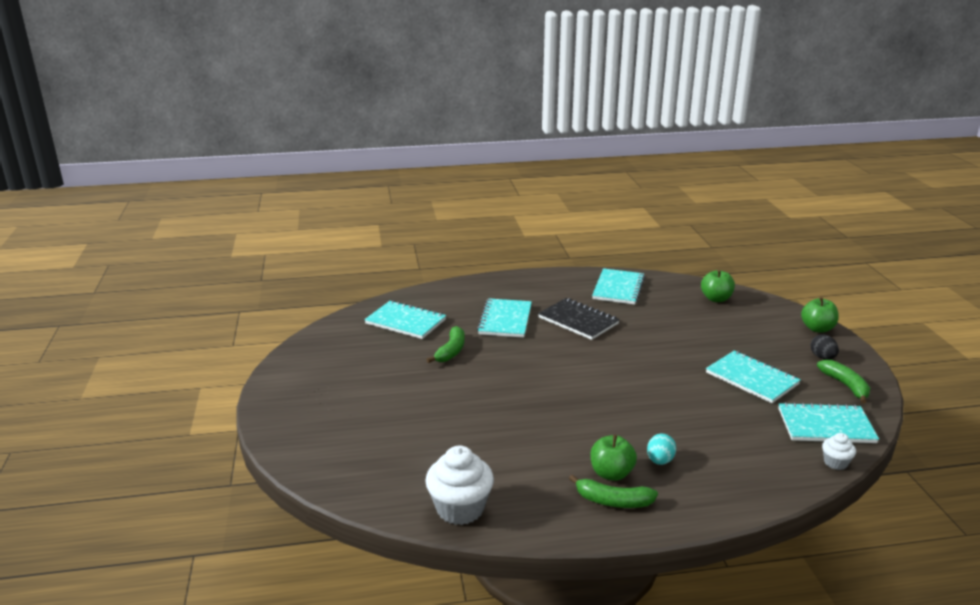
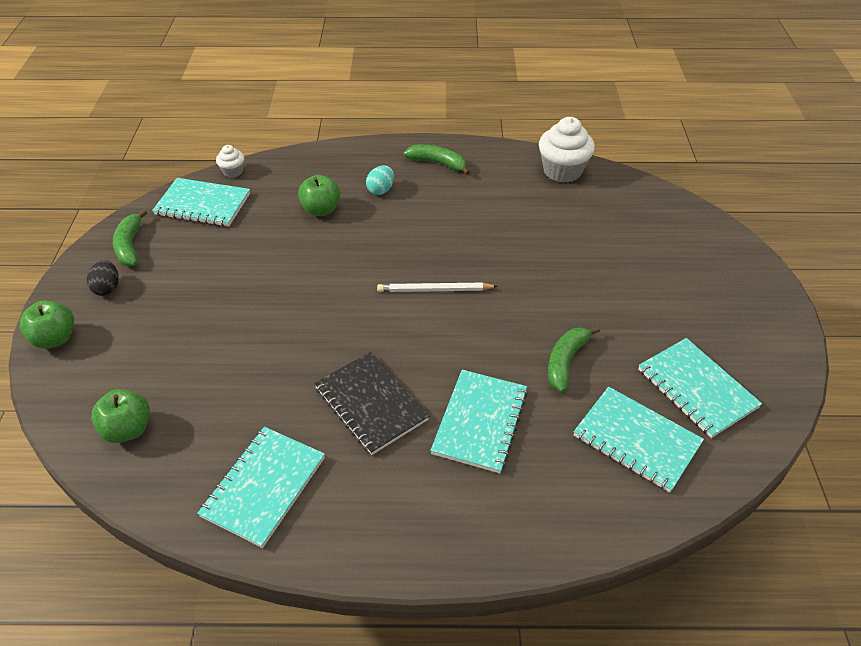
camera: 170 degrees left, 20 degrees up
(563, 382) = (434, 290): none -> white pencil
(611, 473) = (429, 184): green apple -> green apple (321, 210)
(752, 378) = (219, 267): turquoise notebook -> turquoise notebook (696, 389)

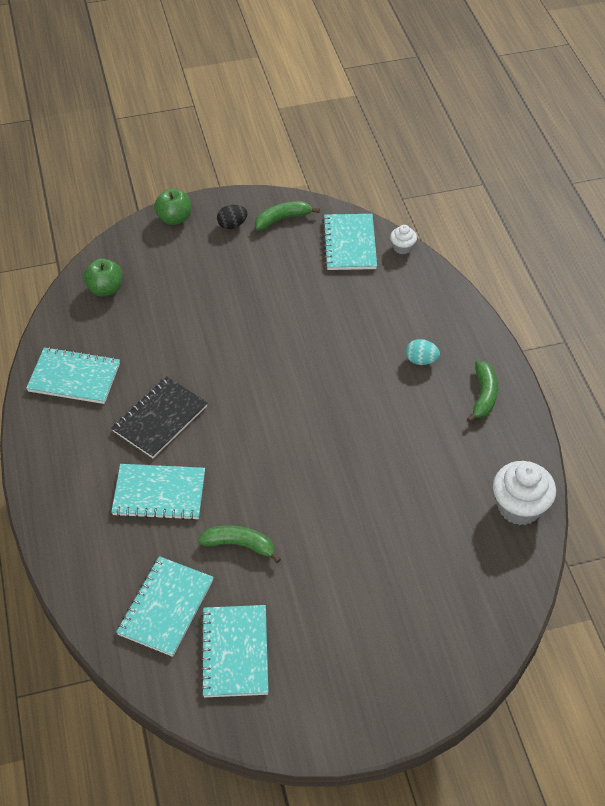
camera: 75 degrees right, 5 degrees up
(321, 210) = (374, 324): green apple -> none
(434, 290) = (297, 432): white pencil -> none
(696, 389) = (235, 652): turquoise notebook -> turquoise notebook turned 45 degrees counterclockwise

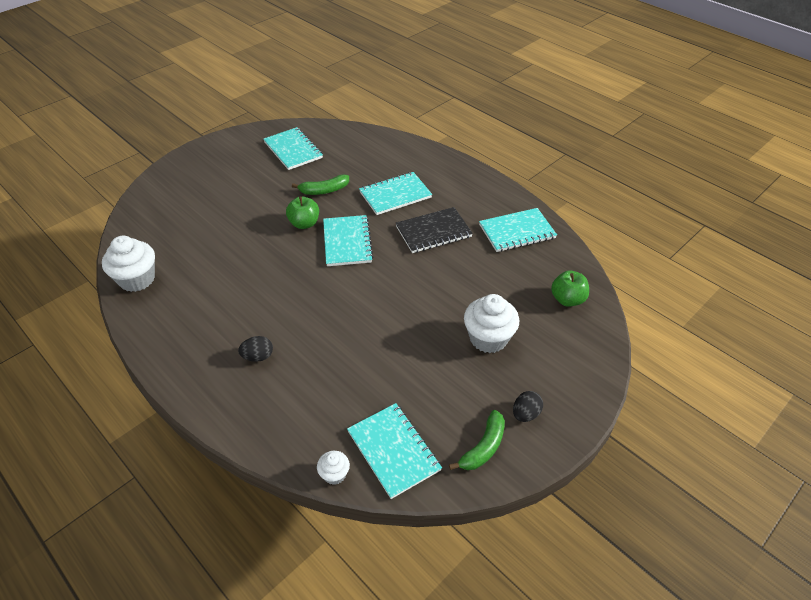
camera: 150 degrees right, 5 degrees down
(160, 418) = (433, 232): black notebook -> black notebook turned 60 degrees clockwise
(166, 607) = (345, 152): turquoise notebook -> turquoise notebook (347, 242)
(174, 218) = (584, 393): green apple -> green apple (304, 223)
(208, 288) = (488, 338): none -> white cupcake
(421, 360) = (258, 356): turquoise egg -> black egg
(483, 395) = (189, 349): green banana -> none

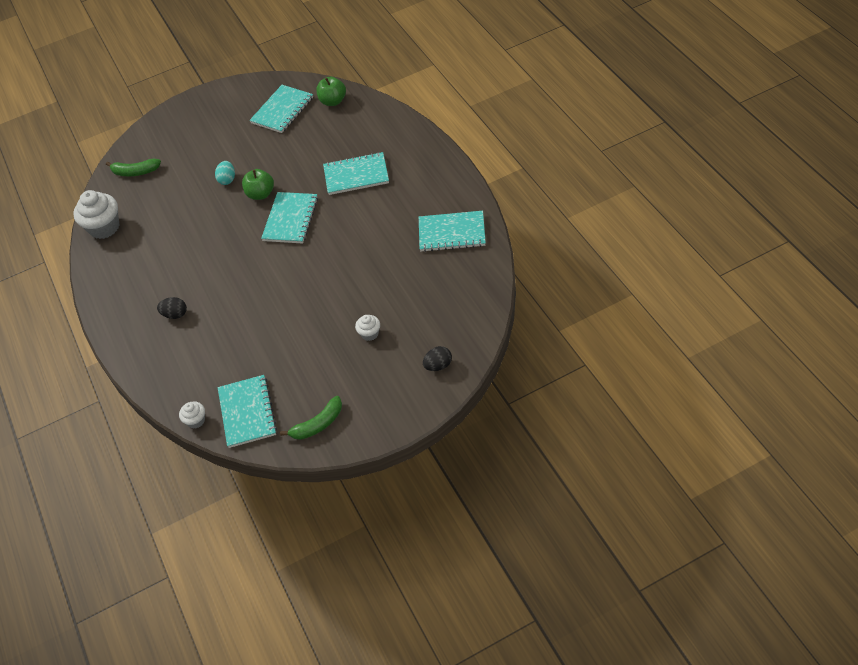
camera: 25 degrees right, 5 degrees up
(262, 215) = (227, 179): none -> turquoise egg
(293, 150) = (282, 110): turquoise notebook -> turquoise notebook turned 45 degrees clockwise
(324, 190) = (293, 161): green banana -> green banana (135, 172)
(433, 232) = (373, 221): black notebook -> none
(488, 338) = (369, 334): white cupcake -> white cupcake, size x0.51
(525, 414) = (366, 405): black egg -> black egg (438, 365)
(567, 299) = (460, 310): green apple -> green apple (333, 101)

